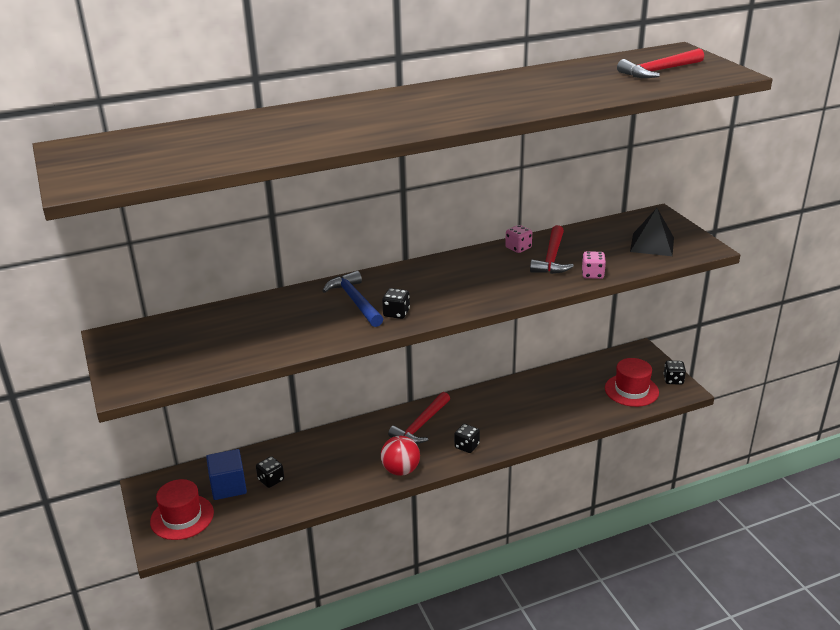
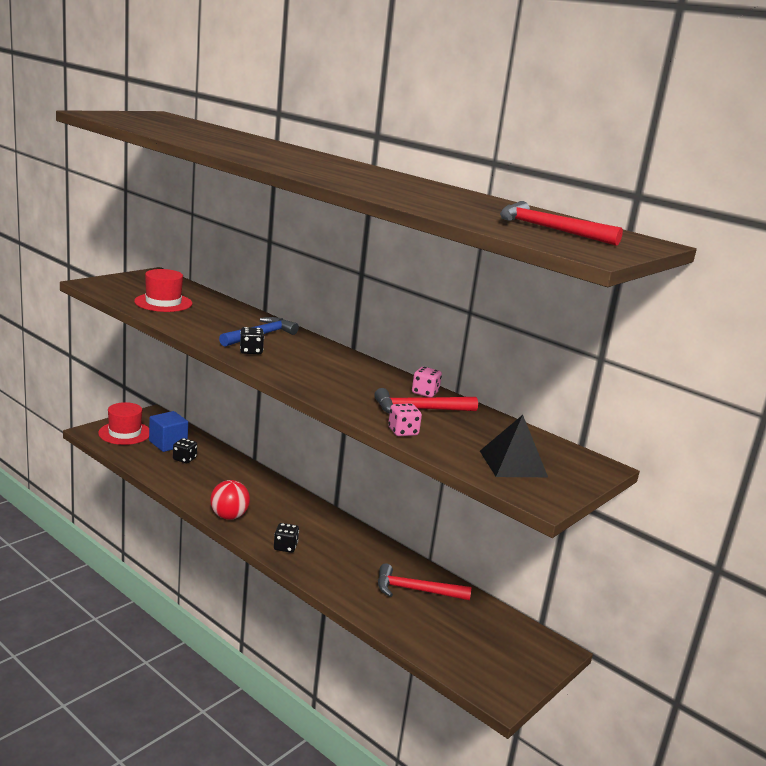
camera: 60 degrees right, 10 degrees down
(420, 425) = (301, 516): red hammer -> red hammer (415, 590)
(631, 390) = (465, 650): red hat -> red hat (163, 302)
(673, 380) = (516, 685): black dice -> none

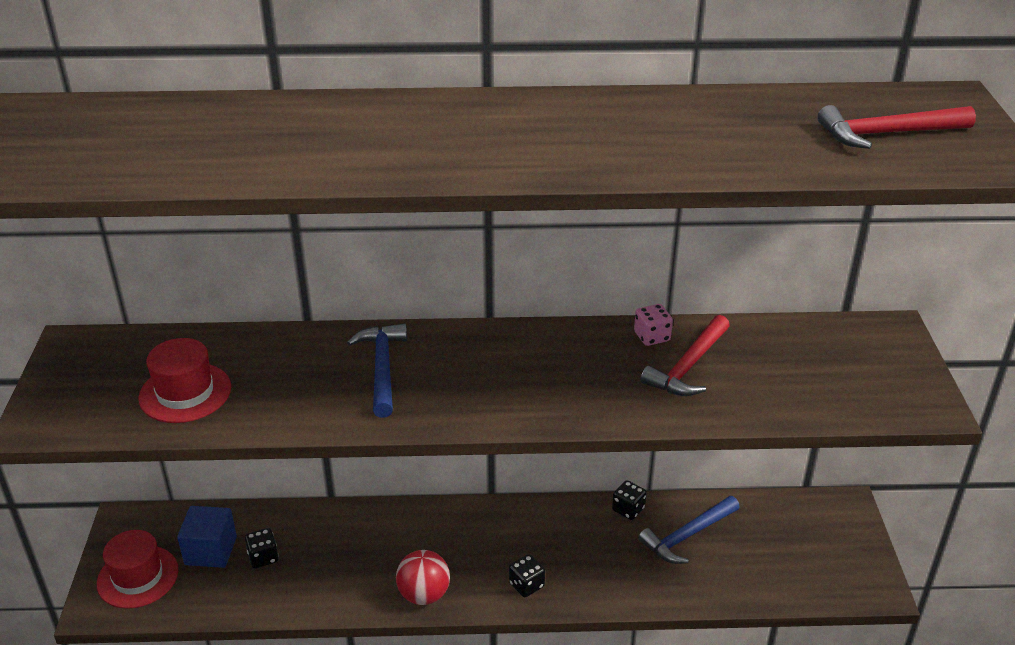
camera: 40 degrees left, 15 degrees up
(251, 351) = (421, 403): black dice -> black dice (628, 509)
(403, 432) = (729, 410): pink dice -> none
(415, 590) = (687, 536): red hammer -> blue hammer
(513, 463) = (852, 380): black pyramid -> none

